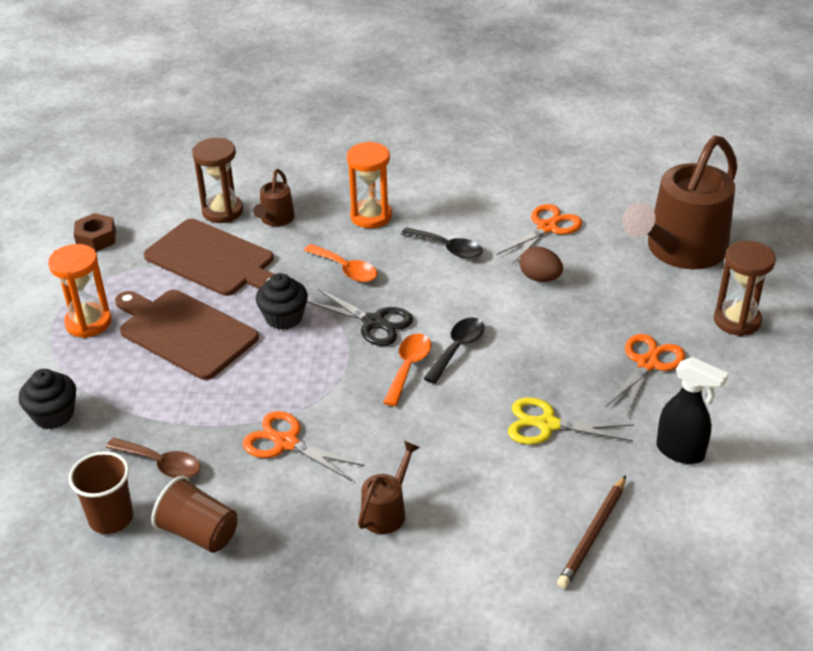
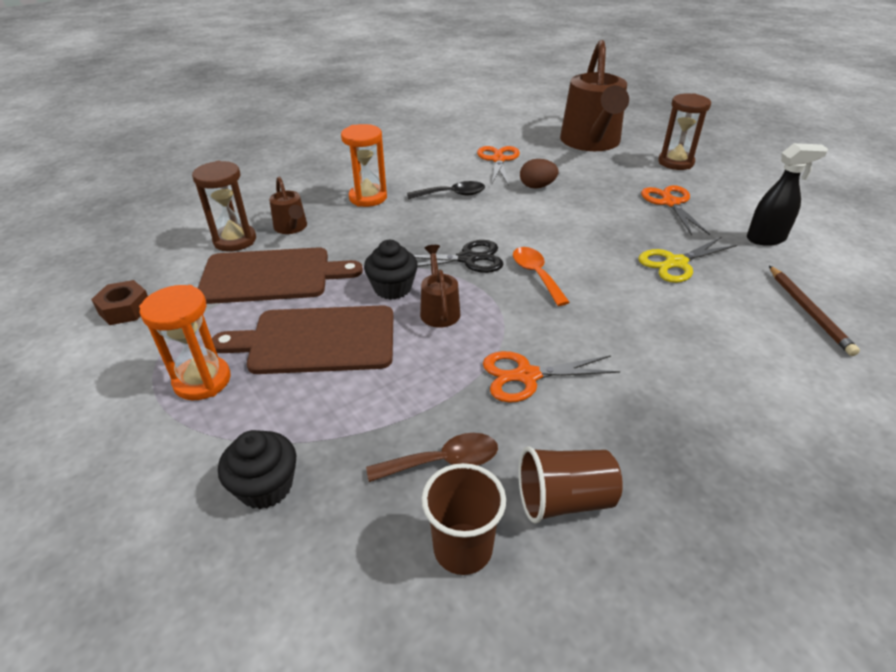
camera: 40 degrees left, 0 degrees up
(346, 269) = (396, 236): orange spoon -> none
(387, 510) = (674, 378): brown watering can -> brown watering can (439, 309)
(457, 349) = (550, 247): black spoon -> none

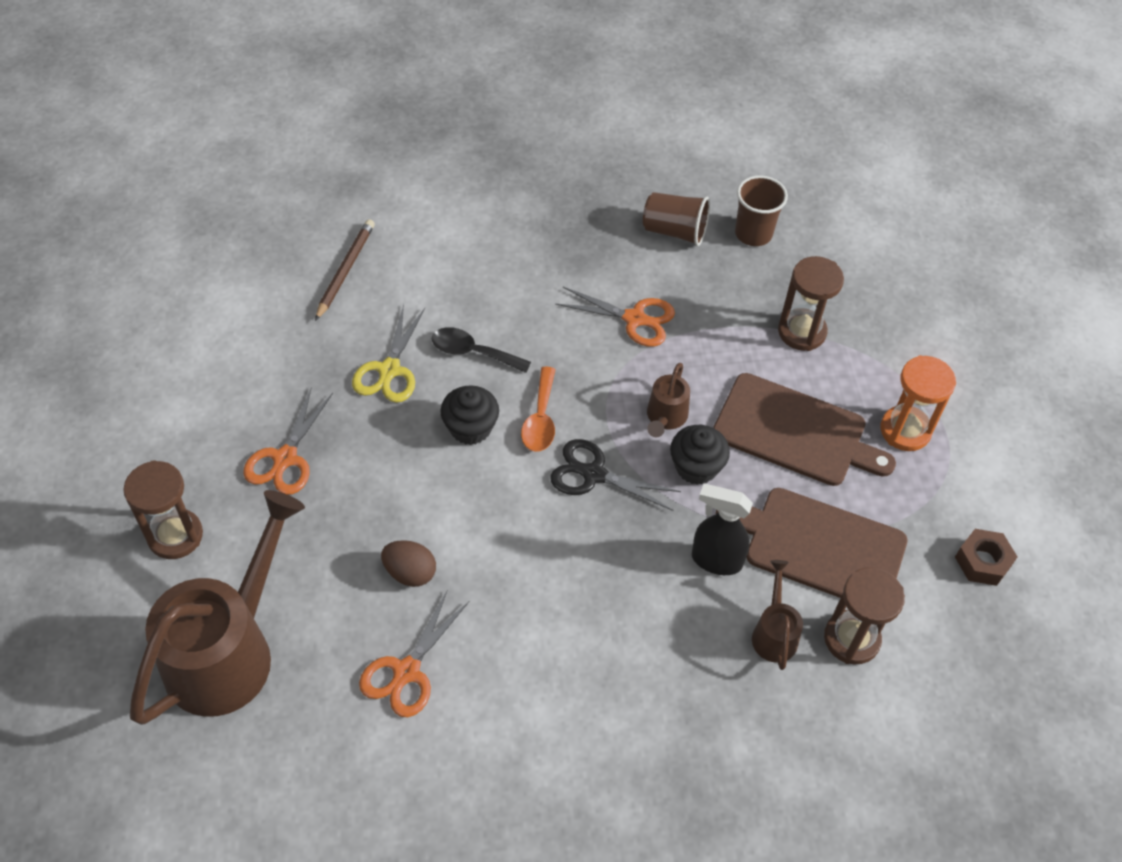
camera: 155 degrees left, 15 degrees up
(265, 486) = (866, 319): black cupcake -> black cupcake (470, 428)
(342, 436) = (801, 332): none -> brown hourglass
(368, 197) = (649, 659): orange hourglass -> none
(443, 461) = (738, 284): brown spoon -> none
(452, 194) = (533, 610): black spoon -> black spoon (473, 352)
(676, 263) = (389, 370): yellow scissors -> yellow scissors turned 105 degrees clockwise
(766, 239) = (261, 357): black spray bottle -> black spray bottle (715, 560)

